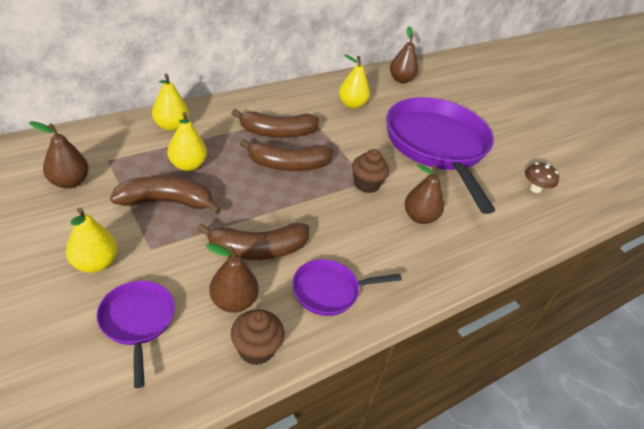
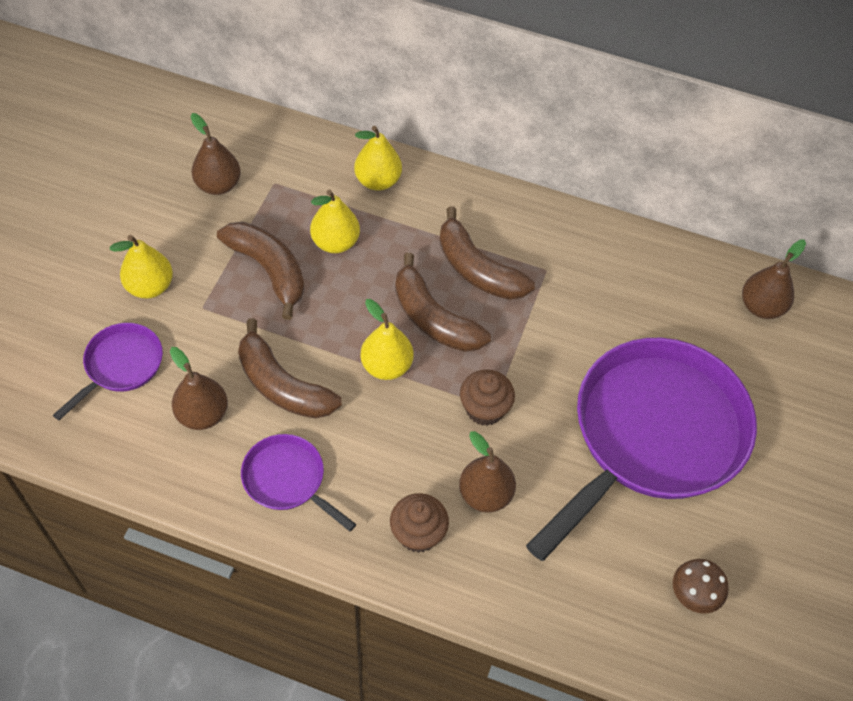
camera: 55 degrees right, 15 degrees up
(256, 349) = (168, 469): brown cupcake -> brown cupcake (418, 534)
(352, 104) = (626, 295): yellow pear -> yellow pear (386, 366)

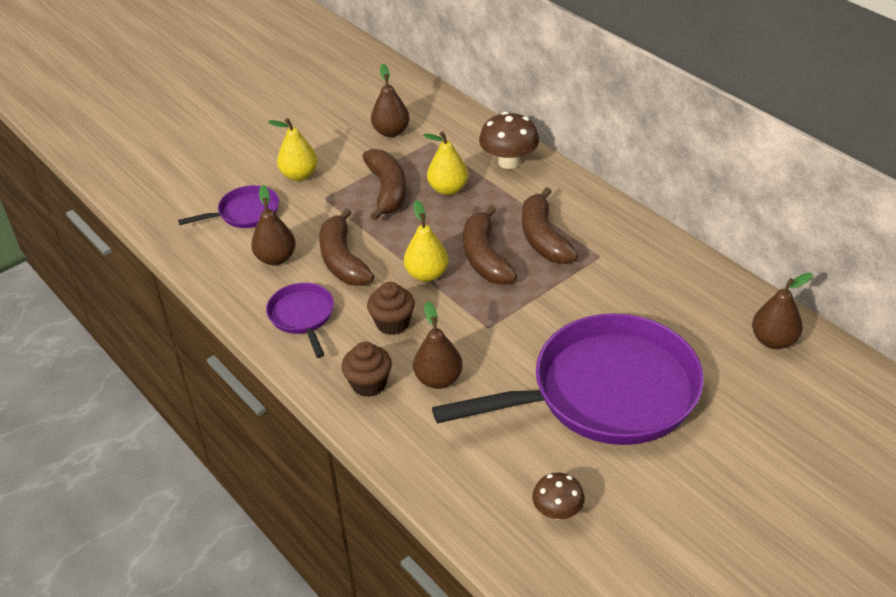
camera: 35 degrees right, 15 degrees down
(378, 181) = (509, 162): yellow pear -> brown mushroom
(484, 409) = (480, 326): brown cupcake -> brown cupcake (392, 323)

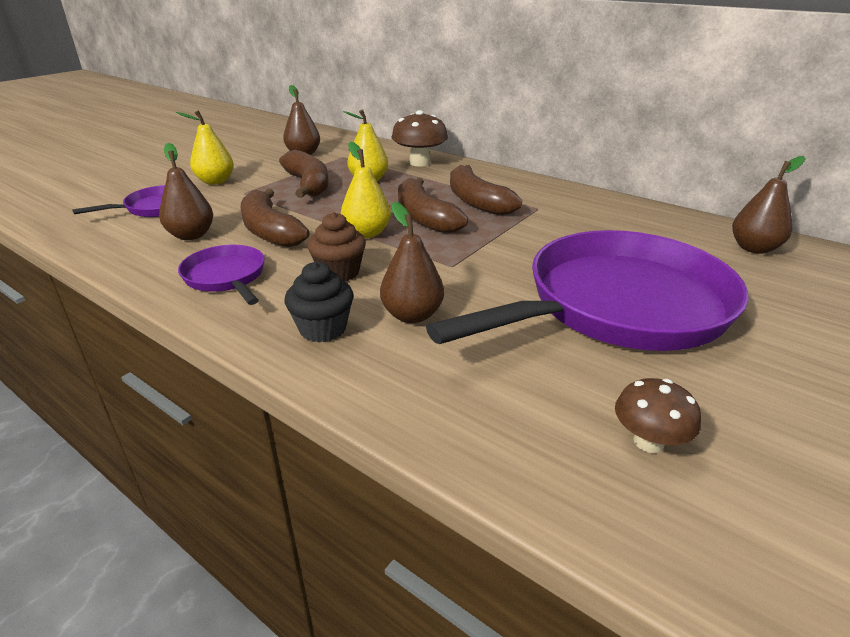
camera: 15 degrees left, 10 degrees down
(369, 384) = (323, 329): brown cupcake -> black cupcake

